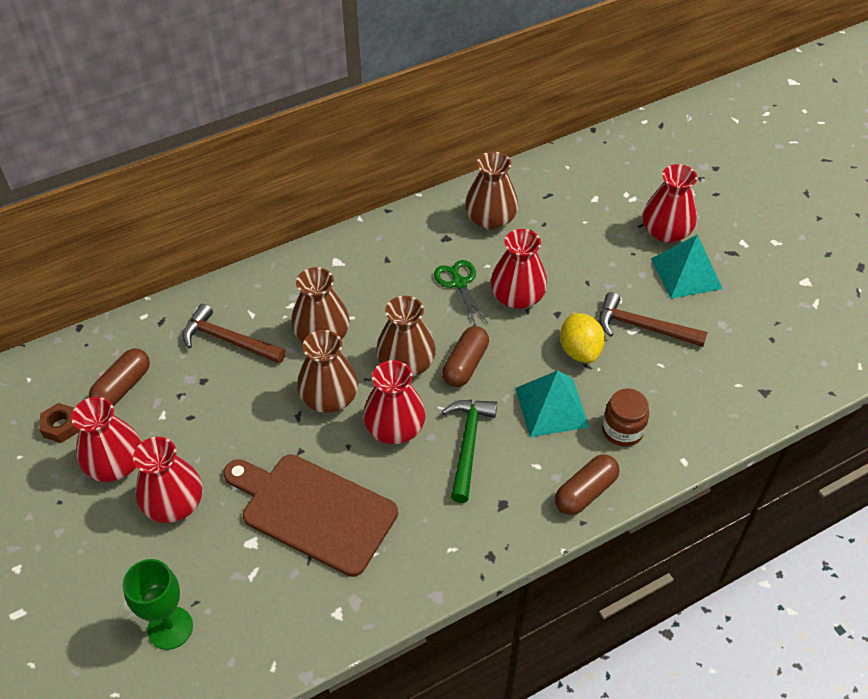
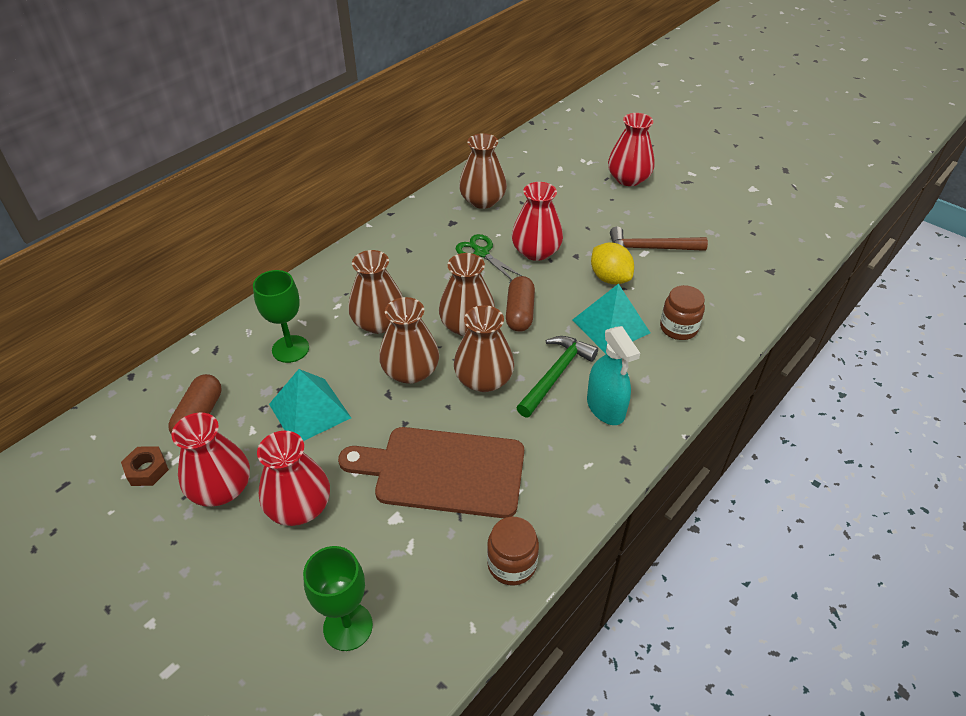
camera: 20 degrees left, 5 degrees down
(228, 340) = (290, 349): brown hammer -> green goblet
(334, 621) = (512, 564): none -> brown jar
(395, 428) = (483, 379): red vase -> brown vase
(468, 444) = (556, 375): green hammer -> green hammer turned 45 degrees clockwise
(499, 495) = (605, 407): none -> turquoise spray bottle
(585, 492) = (676, 384): brown capsule -> none
(686, 273) = (661, 203): turquoise pyramid -> turquoise pyramid (309, 411)

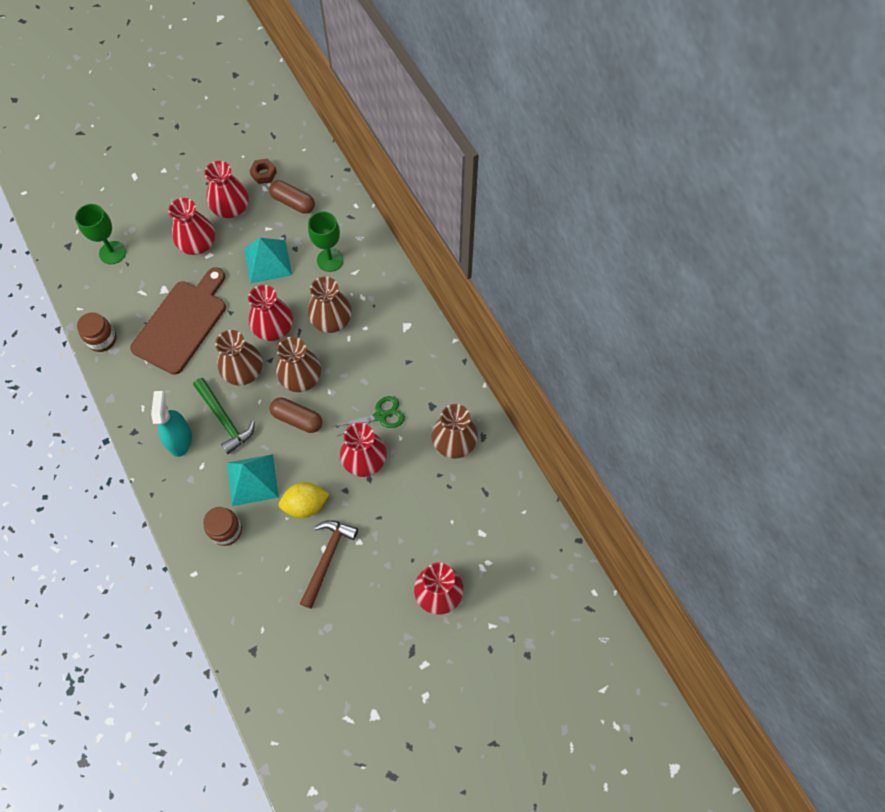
camera: 110 degrees right, 20 degrees up
(410, 371) = (273, 327): brown vase -> red vase
(605, 407) = (180, 439): turquoise spray bottle -> turquoise spray bottle turned 90 degrees clockwise

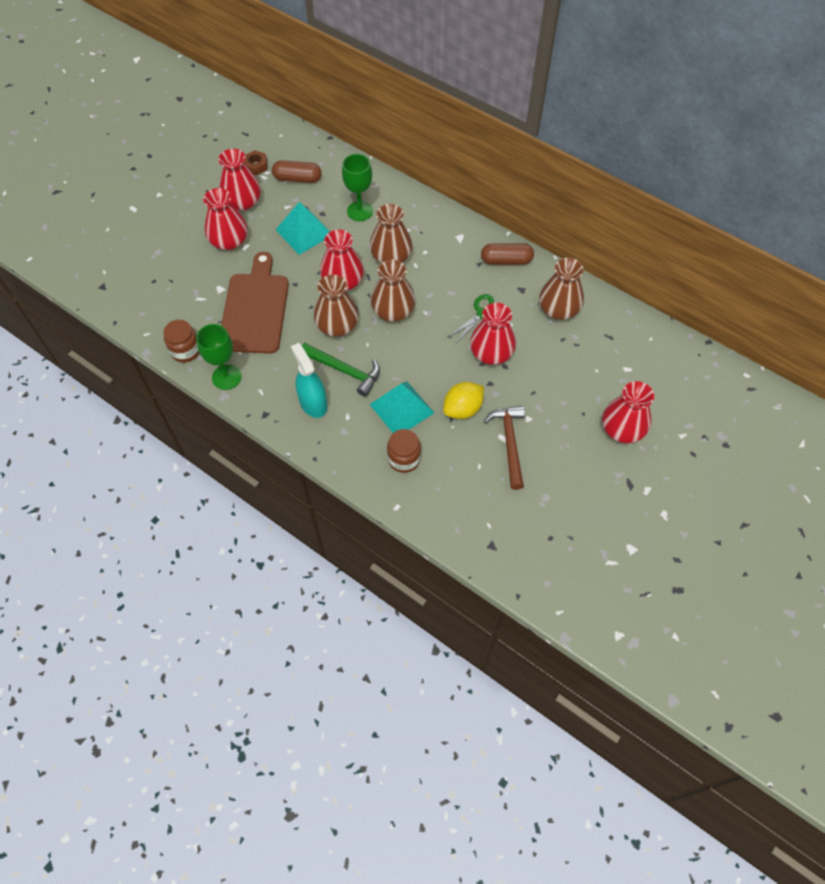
camera: 25 degrees left, 5 degrees down
(112, 253) = (151, 276): green goblet -> green goblet (226, 377)
(297, 419) = (411, 344): brown capsule -> brown capsule (506, 260)

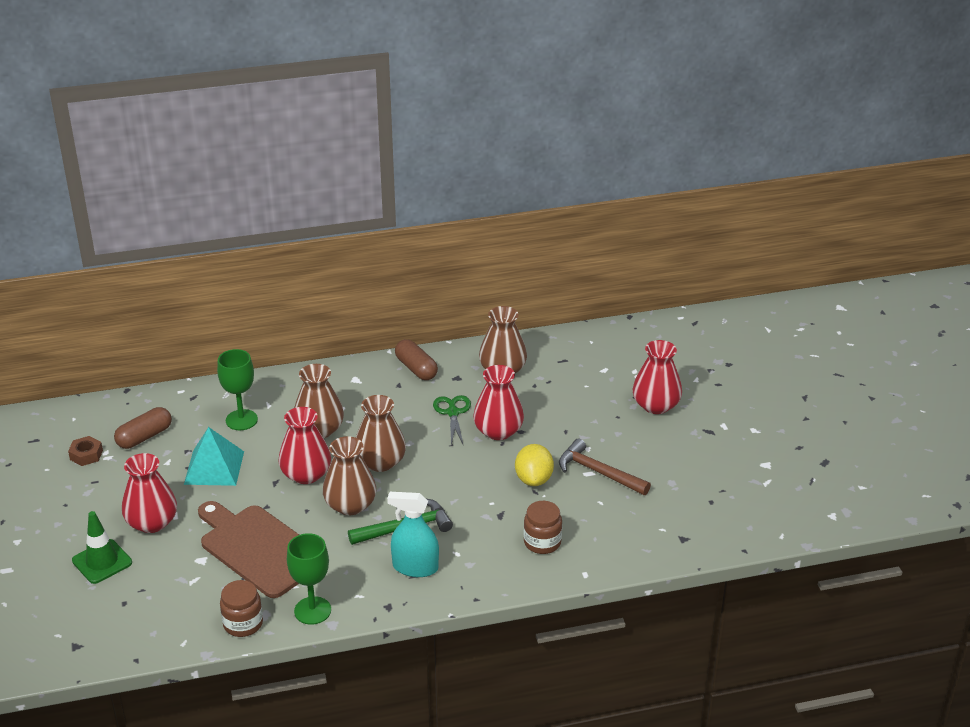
camera: 50 degrees left, 25 degrees down
(176, 244) = (102, 562): none -> green traffic cone
(242, 202) = (117, 488): red vase -> none
(401, 408) = (489, 515): turquoise pyramid -> none
(506, 260) = (416, 368): brown capsule -> brown capsule turned 75 degrees counterclockwise

